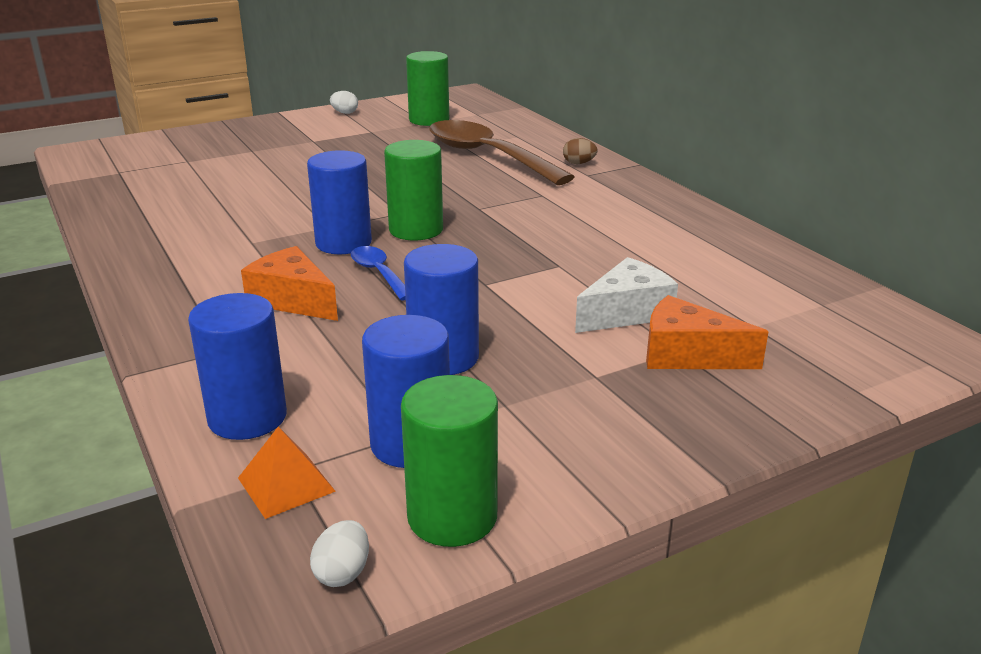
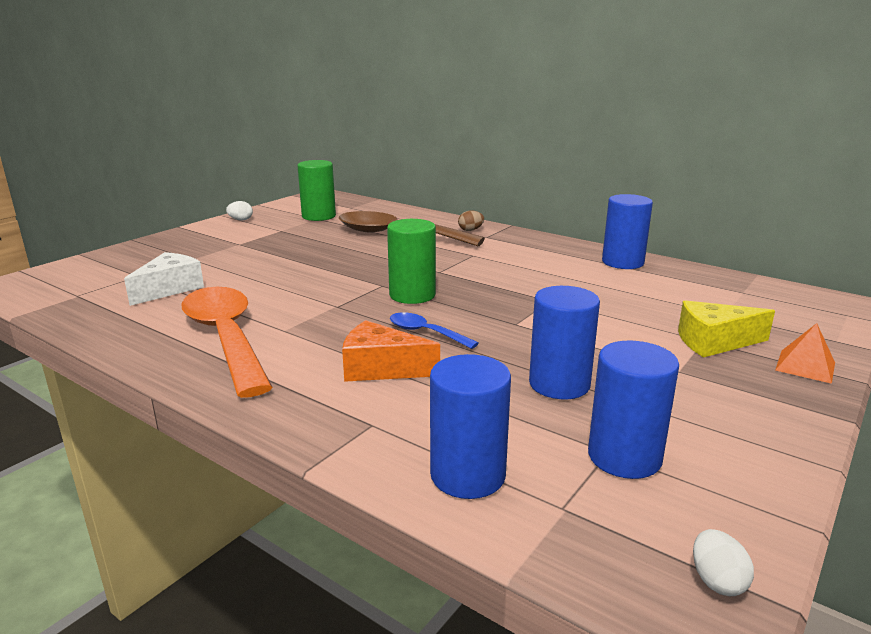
camera: 25 degrees left, 5 degrees down
(194, 239) = (226, 338): none -> orange spoon
(286, 484) = (574, 522): orange pyramid -> orange pyramid (805, 366)
(343, 243) = (366, 316): blue cylinder -> blue cylinder (622, 262)
(452, 517) = (729, 504): green cylinder -> none
(626, 313) = (638, 323): white cheese -> white cheese (169, 289)
(687, 355) = (714, 342): orange cheese -> yellow cheese

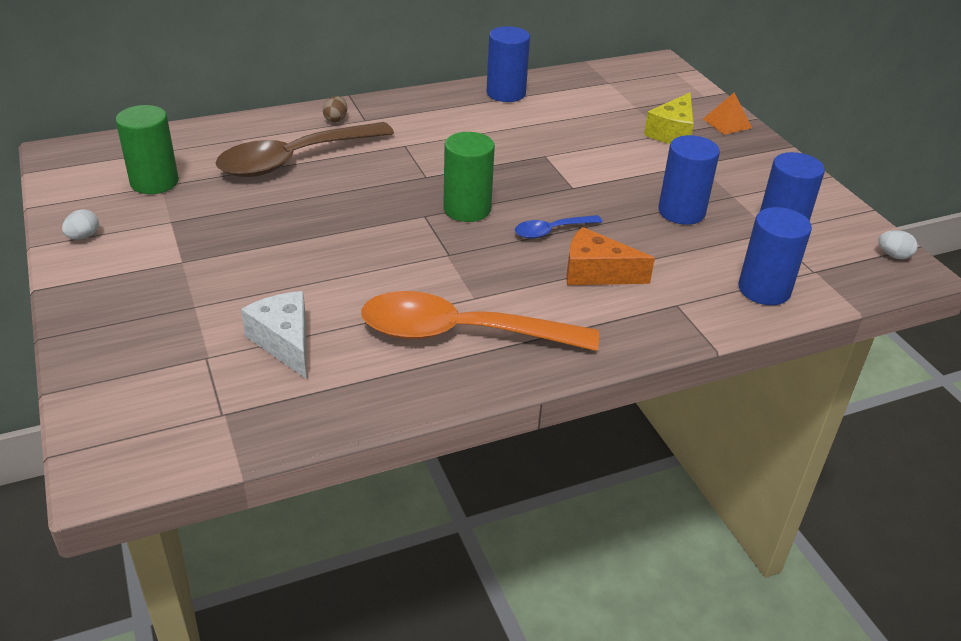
camera: 60 degrees left, 15 degrees up
(381, 368) = (596, 273): orange cheese -> orange cheese turned 60 degrees clockwise

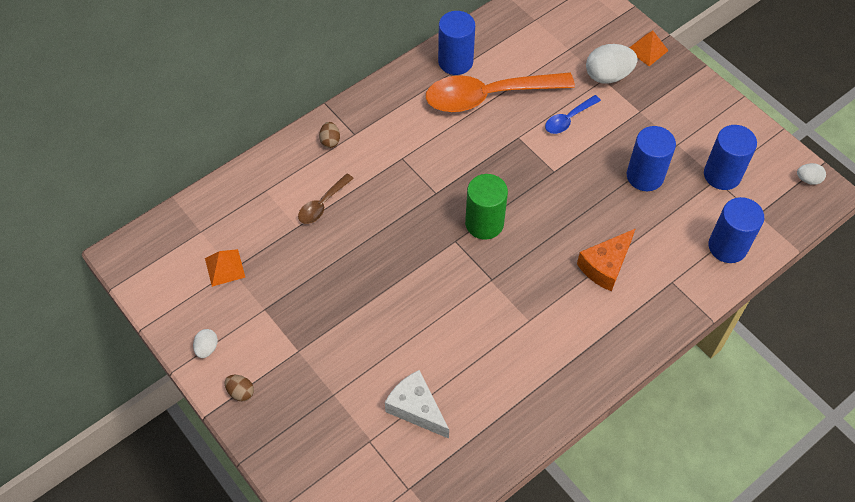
camera: 15 degrees left, 20 degrees up
(90, 279) = (241, 392): none -> brown egg
(154, 182) = (225, 267): green cylinder -> orange pyramid
(294, 160) = (322, 204): brown spoon -> brown spoon, size x0.46
(461, 333) = (534, 360): orange spoon -> orange spoon (488, 96)
(551, 231) = (556, 229): blue spoon -> blue spoon (568, 119)
(596, 273) = (605, 266): orange cheese -> orange cheese turned 45 degrees counterclockwise
(672, 132) = (608, 76): yellow cheese -> white egg

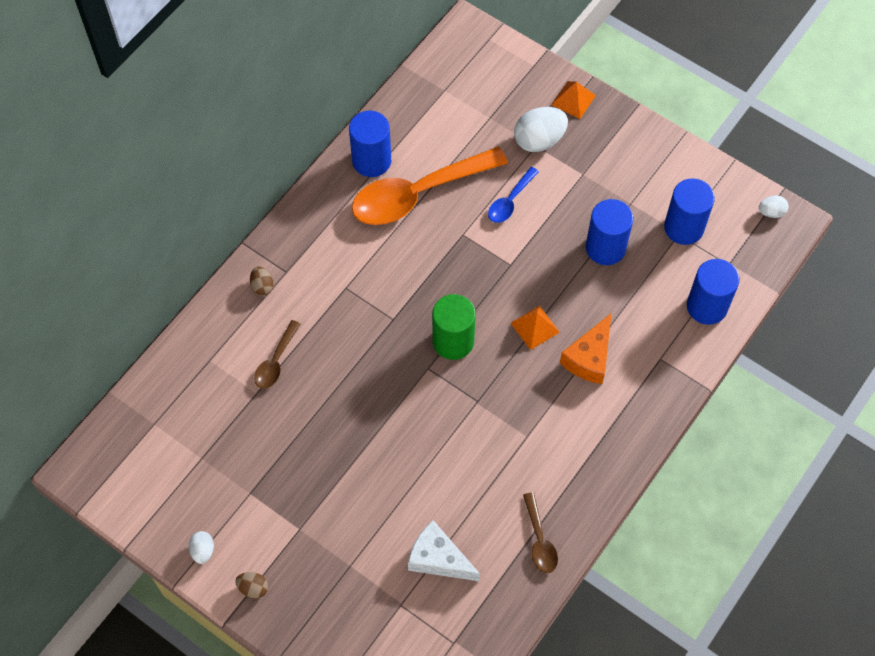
camera: 15 degrees left, 5 degrees up
(225, 267) = (193, 458): orange pyramid -> orange pyramid (535, 327)
(516, 415) = (540, 540): none -> brown spoon

